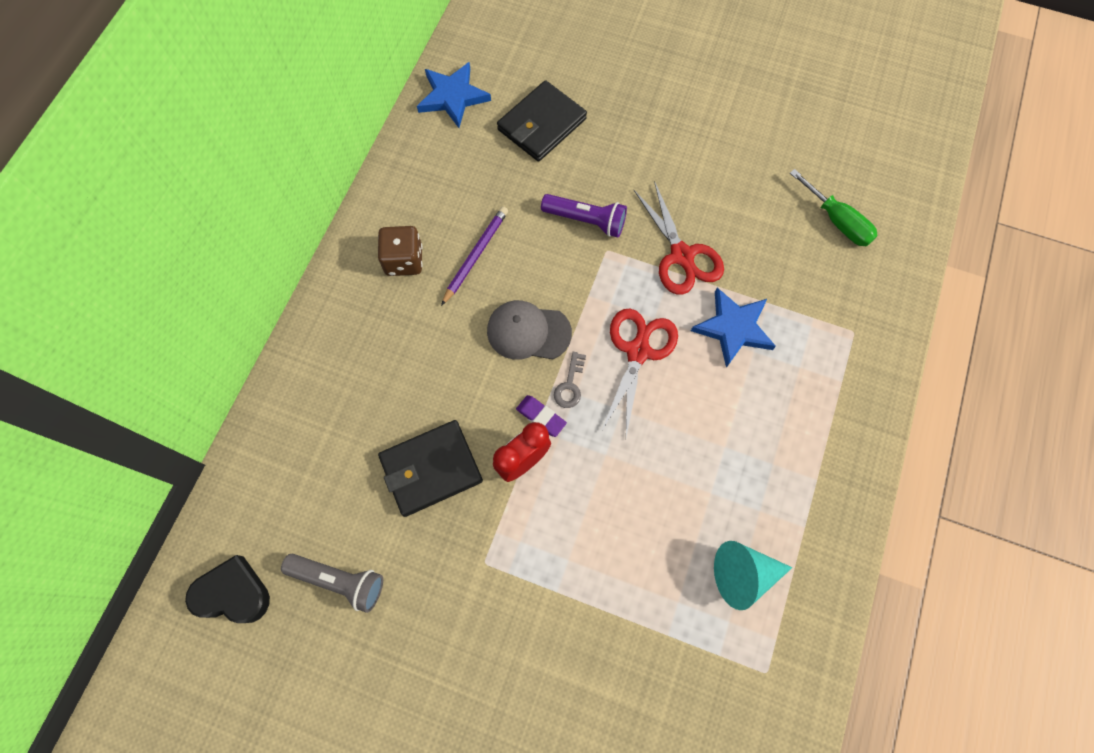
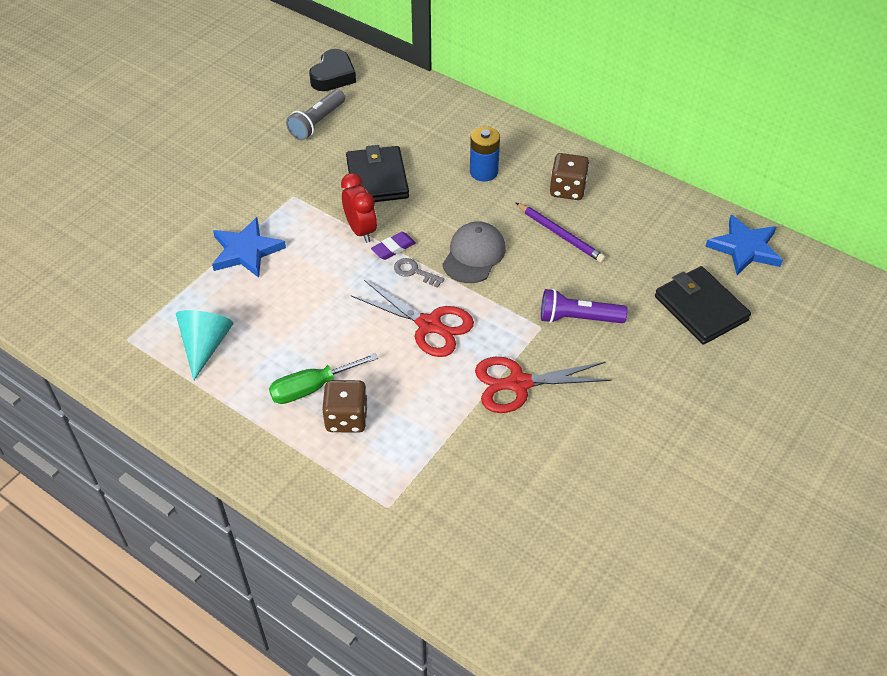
camera: 105 degrees right, 20 degrees down
(393, 351) = (483, 172): none -> blue battery
(586, 220) = (578, 318): purple flashlight -> purple flashlight turned 60 degrees clockwise
(733, 328) = (427, 403): blue star -> blue star (246, 251)
(777, 395) = (346, 418): none -> brown dice
(837, 221) = (523, 539): green screwdriver -> green screwdriver (311, 388)

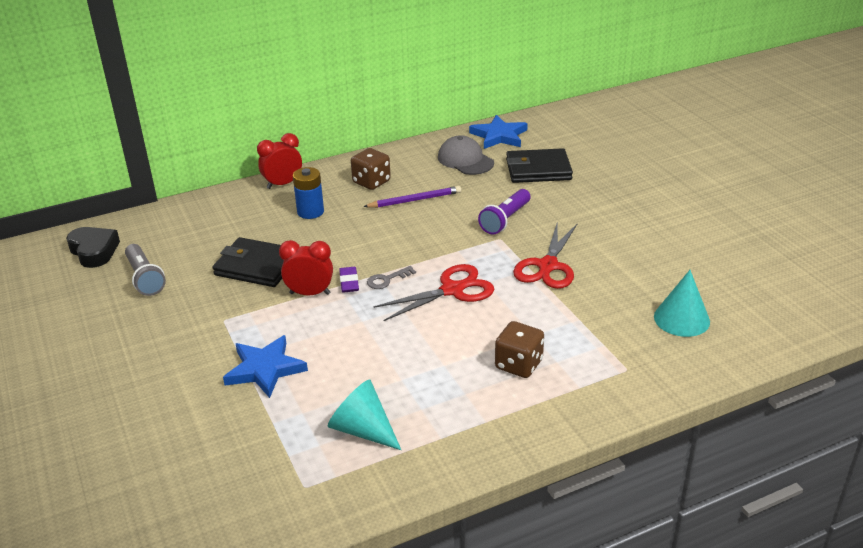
camera: 60 degrees left, 15 degrees down
(311, 388) = (469, 375): green screwdriver -> none
(474, 255) = (397, 245): grey cap -> grey cap (465, 160)
(500, 530) = (681, 319): none -> turquoise cone
(515, 132) = (283, 184): none -> red clock

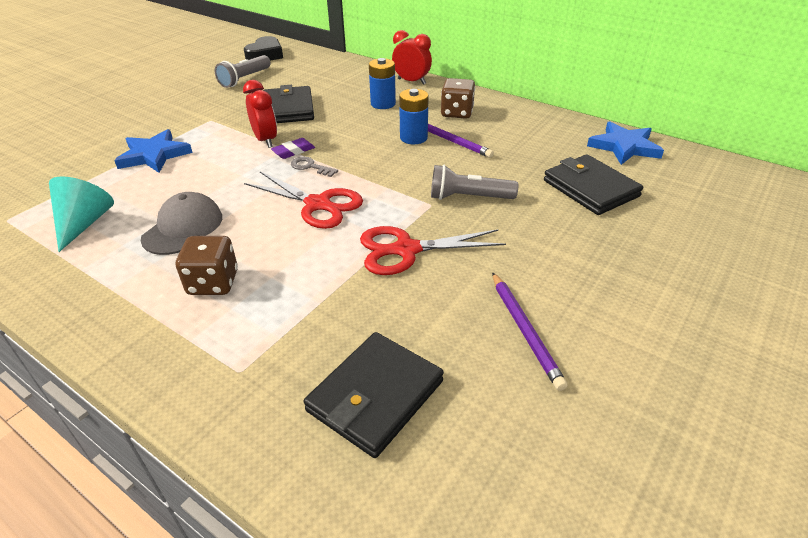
camera: 60 degrees right, 5 degrees up
(391, 215) = (413, 138): none -> blue battery
(465, 160) = (552, 143): grey cap -> grey cap (183, 228)
(505, 220) = (469, 197): purple flashlight -> grey flashlight
(661, 248) = (524, 330): none -> purple pencil
(681, 319) = (375, 396): turquoise cone -> black wallet

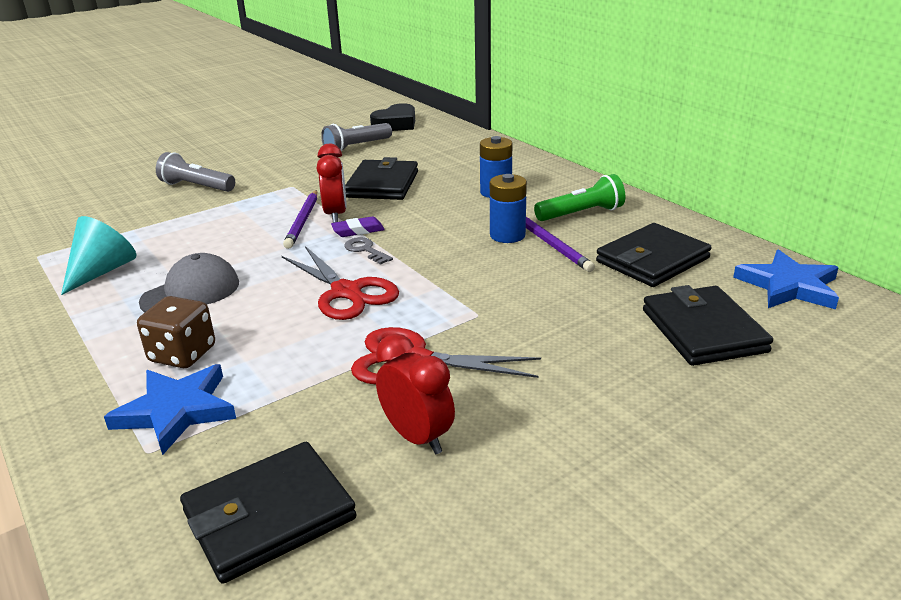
camera: 20 degrees right, 10 degrees down
(154, 155) = (212, 214): blue star -> blue star (176, 411)
(411, 81) = (548, 171): red clock -> red clock (417, 437)
(457, 113) = (581, 214): brown dice -> green flashlight
(469, 197) = (530, 314): grey flashlight -> grey flashlight (196, 187)
(524, 330) = (496, 485): purple pencil -> purple pencil (303, 221)
(527, 141) = (652, 260): none -> black wallet

